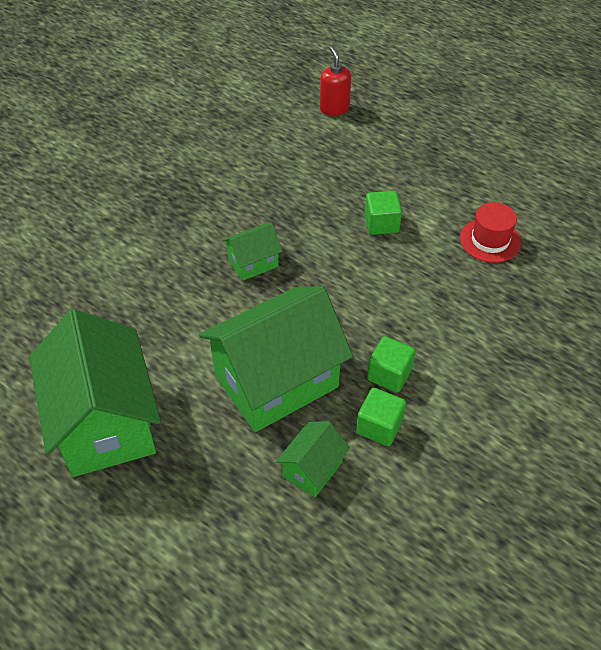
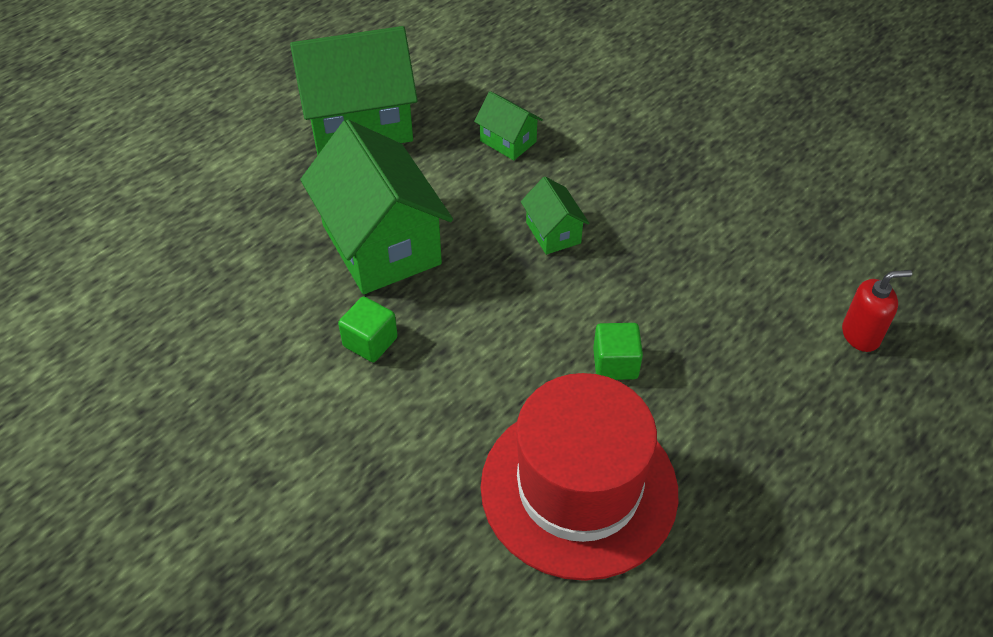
camera: 95 degrees right, 0 degrees up
(312, 469) = (269, 266): green house -> green house (508, 141)
(379, 426) = (304, 325): green cube -> none
(490, 240) = (579, 488): red hat -> red hat, size x2.23

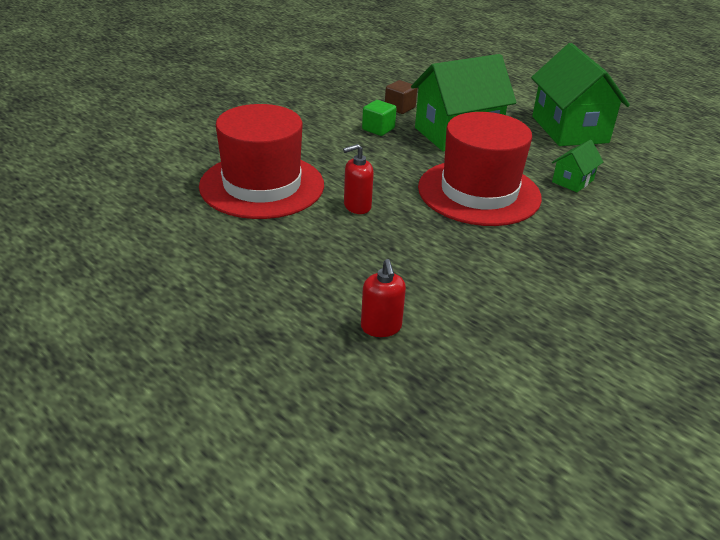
camera: 90 degrees right, 15 degrees down
(287, 313) = (400, 108): none -> brown cube
(553, 233) = (479, 192): green house -> red hat
(615, 364) = (357, 206): green cube -> red soap dispenser

